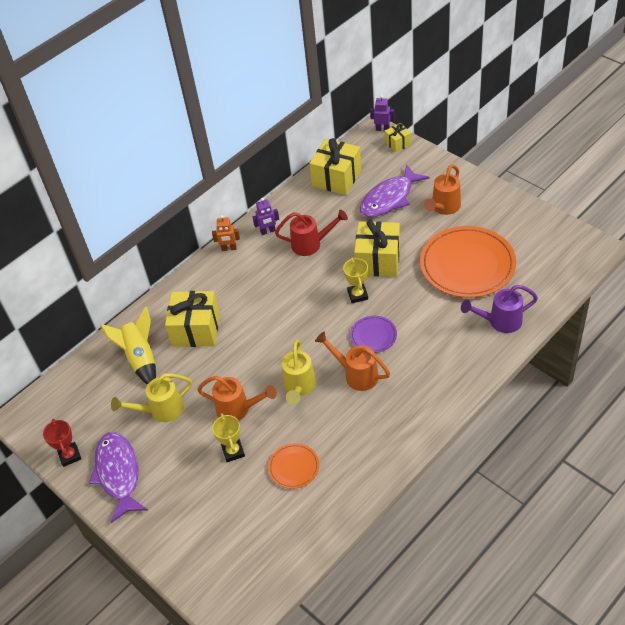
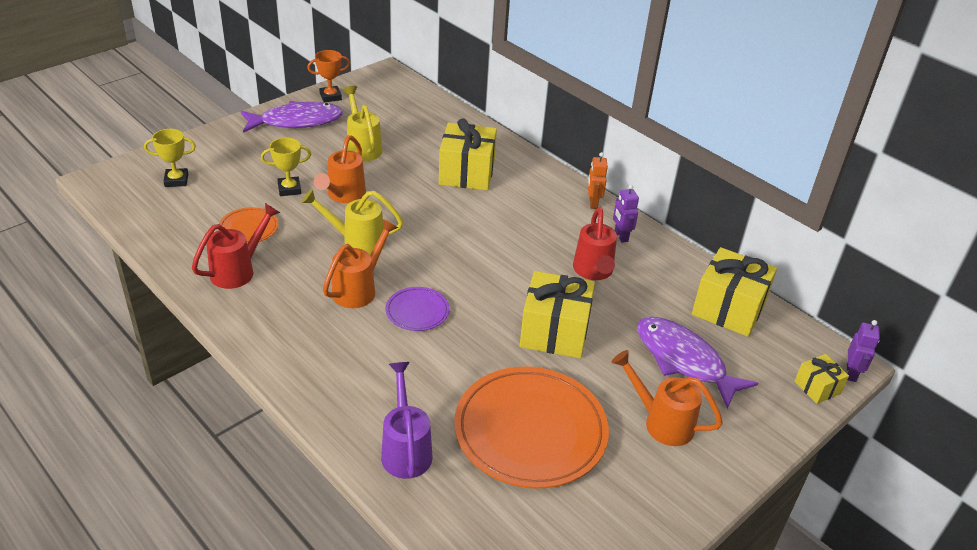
camera: 85 degrees right, 10 degrees down
(70, 456) = (330, 97): red trophy -> orange trophy
(140, 358) = (437, 137): yellow rocket -> none
(349, 459) = (238, 270): none -> red watering can
(357, 295) = (492, 305): yellow trophy -> yellow trophy (176, 180)

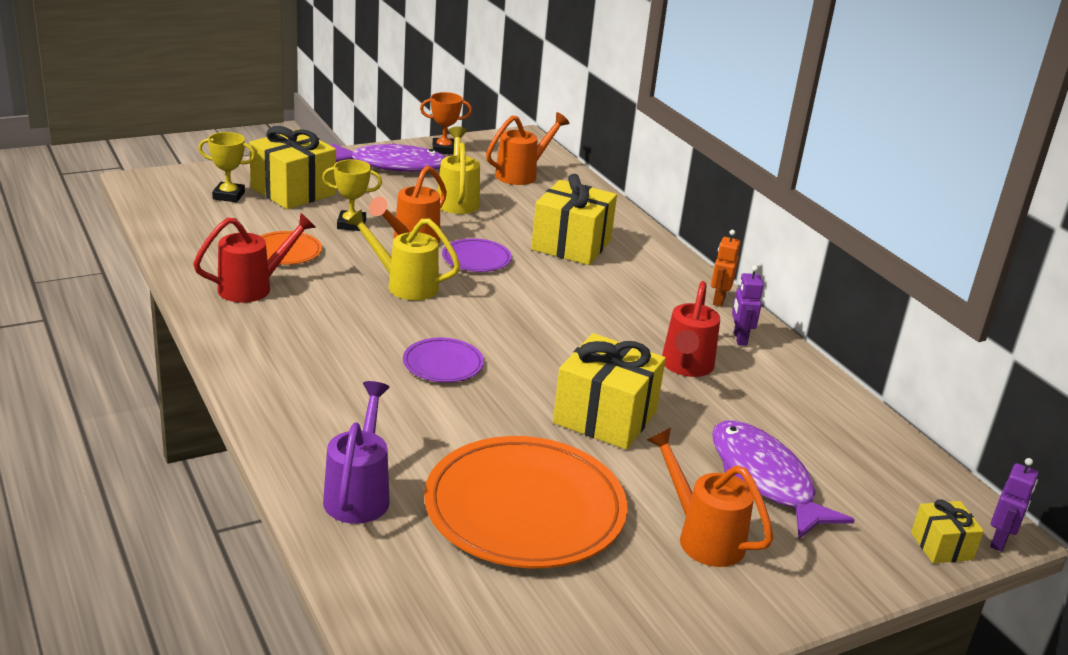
camera: 15 degrees right, 10 degrees down
(359, 289) = (384, 330): orange watering can -> orange watering can (522, 174)
(401, 203) = (476, 259): none -> purple plate
(728, 309) = (852, 438): yellow gift -> yellow gift (293, 191)

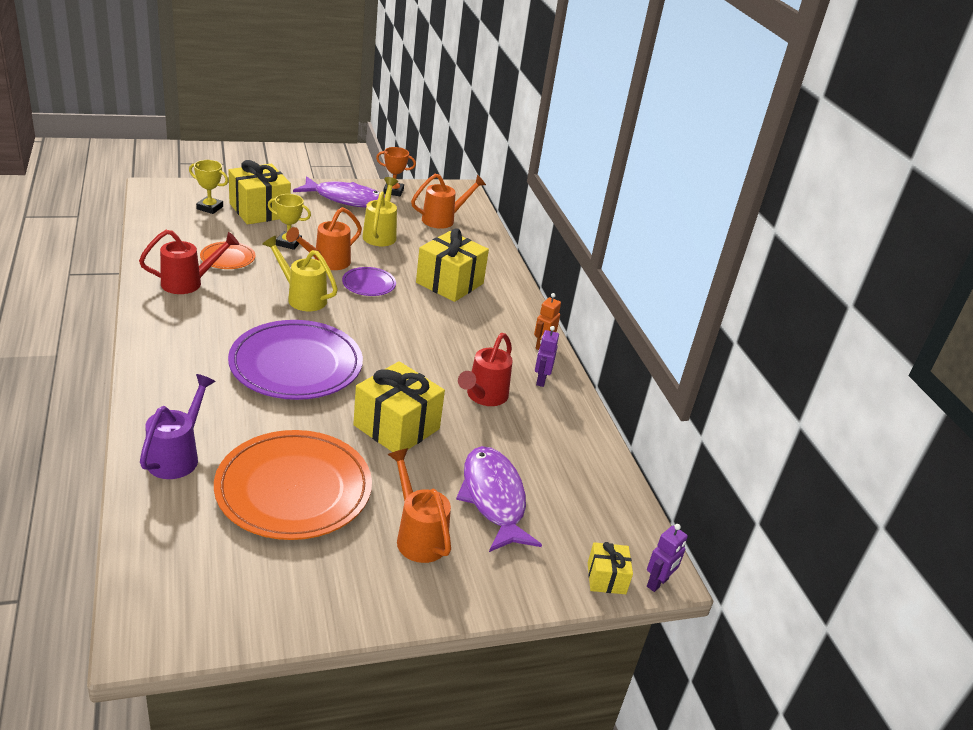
camera: 10 degrees right, 5 degrees up
(443, 364) = (296, 365): purple plate -> purple plate, size x2.13

